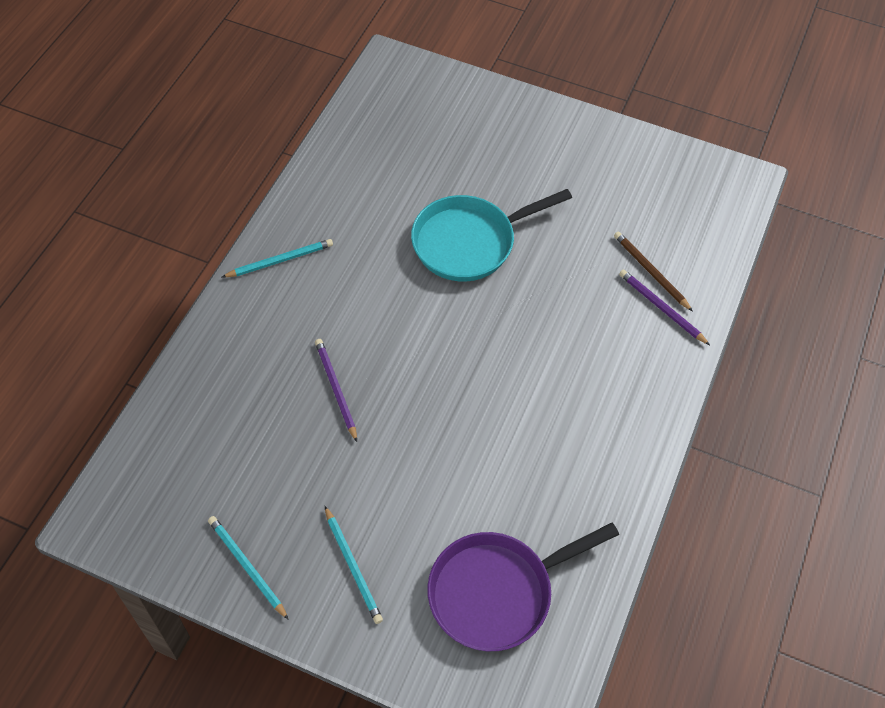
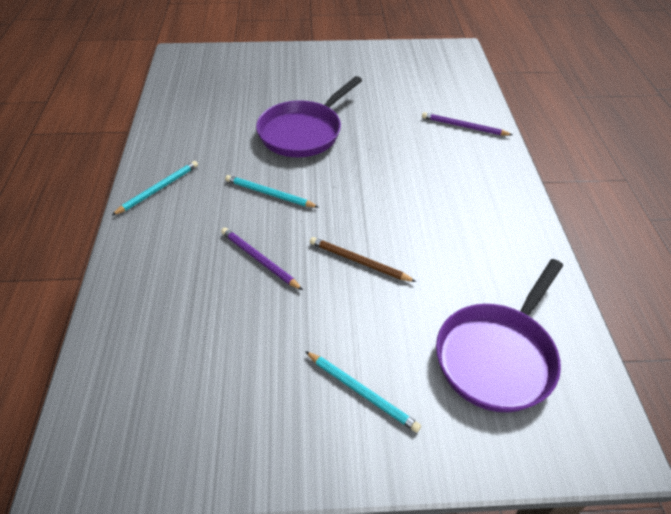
camera: 25 degrees left, 10 degrees down
(247, 567) = (261, 440): turquoise pencil -> turquoise pencil (269, 194)
(469, 242) = (303, 132): turquoise pan -> purple pan
(651, 272) = (440, 110): brown pencil -> brown pencil (359, 261)

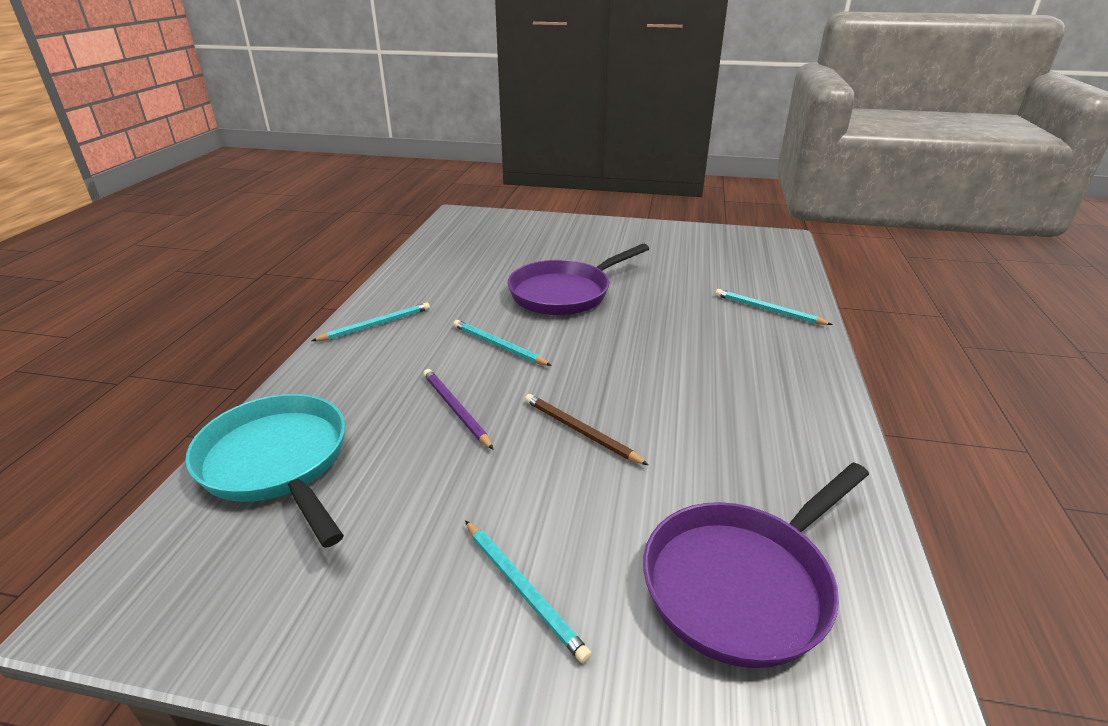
camera: 15 degrees right, 15 degrees down
(141, 333) = (278, 463): none -> turquoise pan
(464, 127) = (768, 310): purple pencil -> turquoise pencil

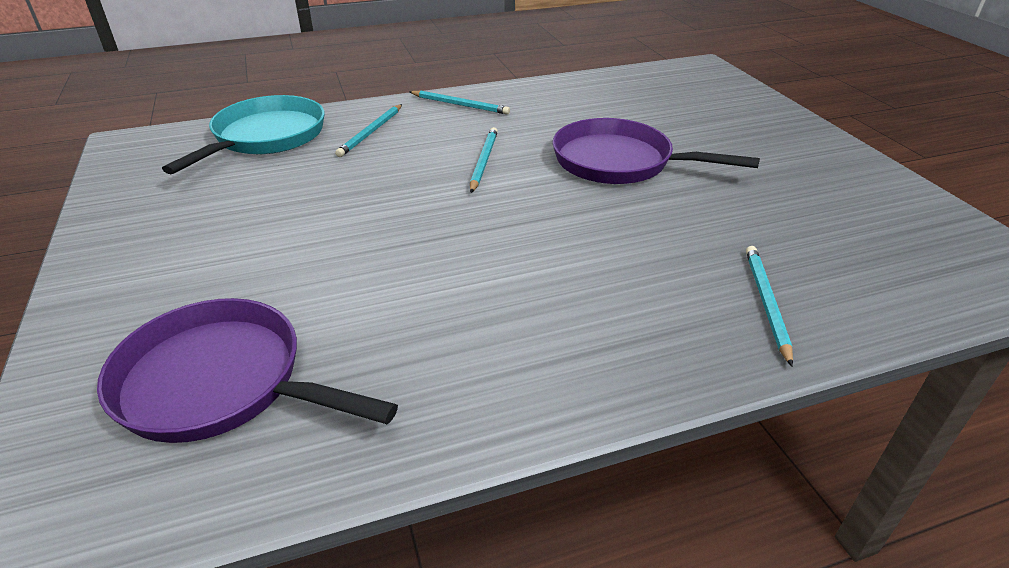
camera: 60 degrees right, 5 degrees up
(456, 410) = (371, 175): purple pencil -> none
(522, 589) = (178, 269): turquoise pencil -> turquoise pencil (371, 132)
(580, 431) = (385, 239): brown pencil -> none

